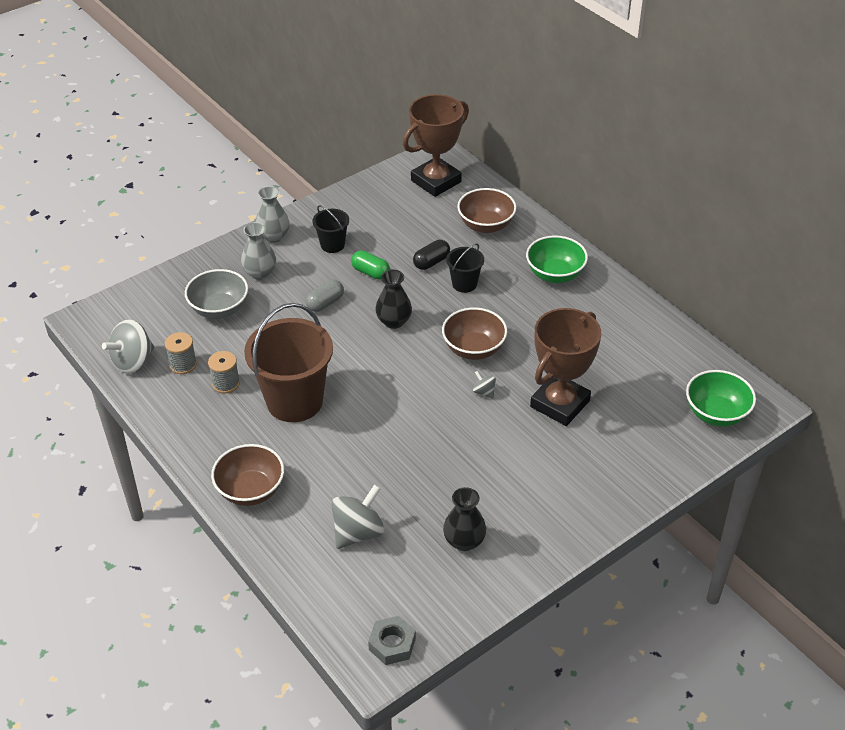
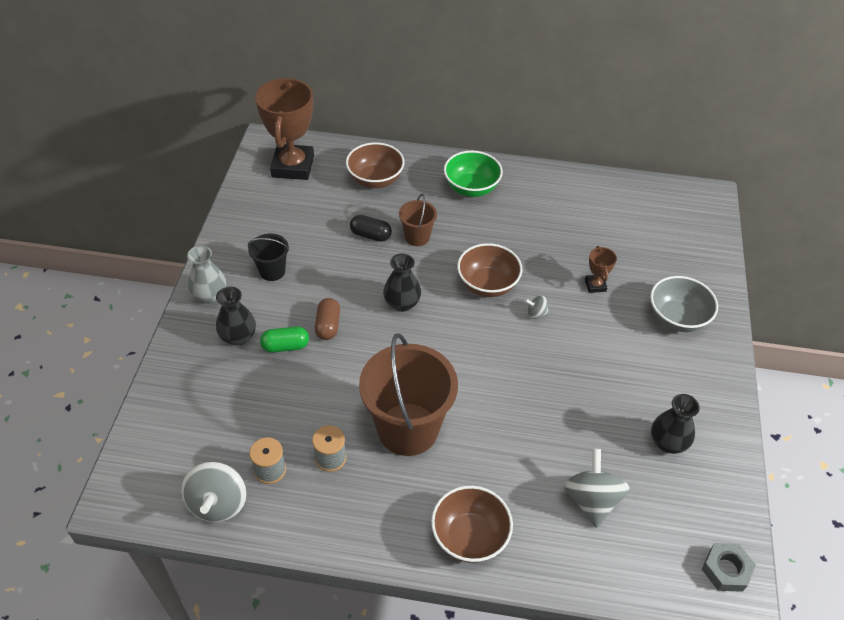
camera: 45 degrees left, 5 degrees up
(219, 309) = (241, 395): grey bowl -> grey bowl (677, 318)
(260, 273) = (238, 337): grey vase -> black vase
(325, 303) = (328, 325): grey capsule -> brown capsule
(370, 272) = (333, 274): green capsule -> green capsule (285, 346)
(431, 262) = (371, 235): black capsule -> black capsule turned 75 degrees counterclockwise
(464, 284) = (417, 237): black bucket -> brown bucket
(560, 404) = (595, 285): brown trophy -> brown trophy, size x0.44
(716, 414) = (691, 223): green bowl -> none

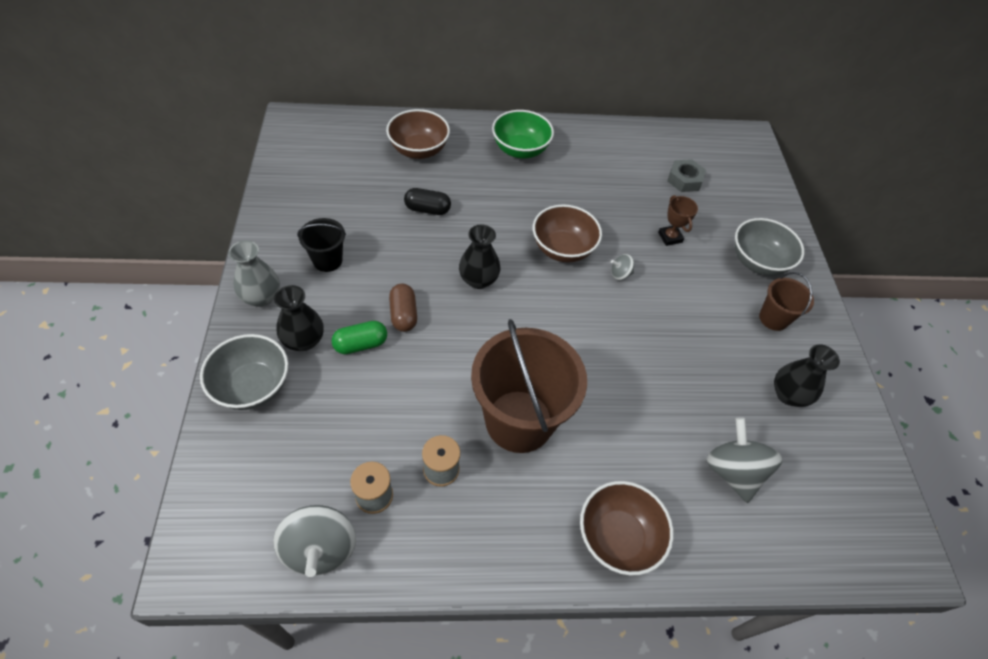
camera: 15 degrees left, 5 degrees up
(189, 369) = (253, 386): none -> grey bowl
(293, 166) = (326, 144): brown trophy -> none
(417, 237) = (477, 206): brown bucket -> brown bucket (773, 318)
(726, 570) = (887, 526): grey nut -> grey nut (684, 180)

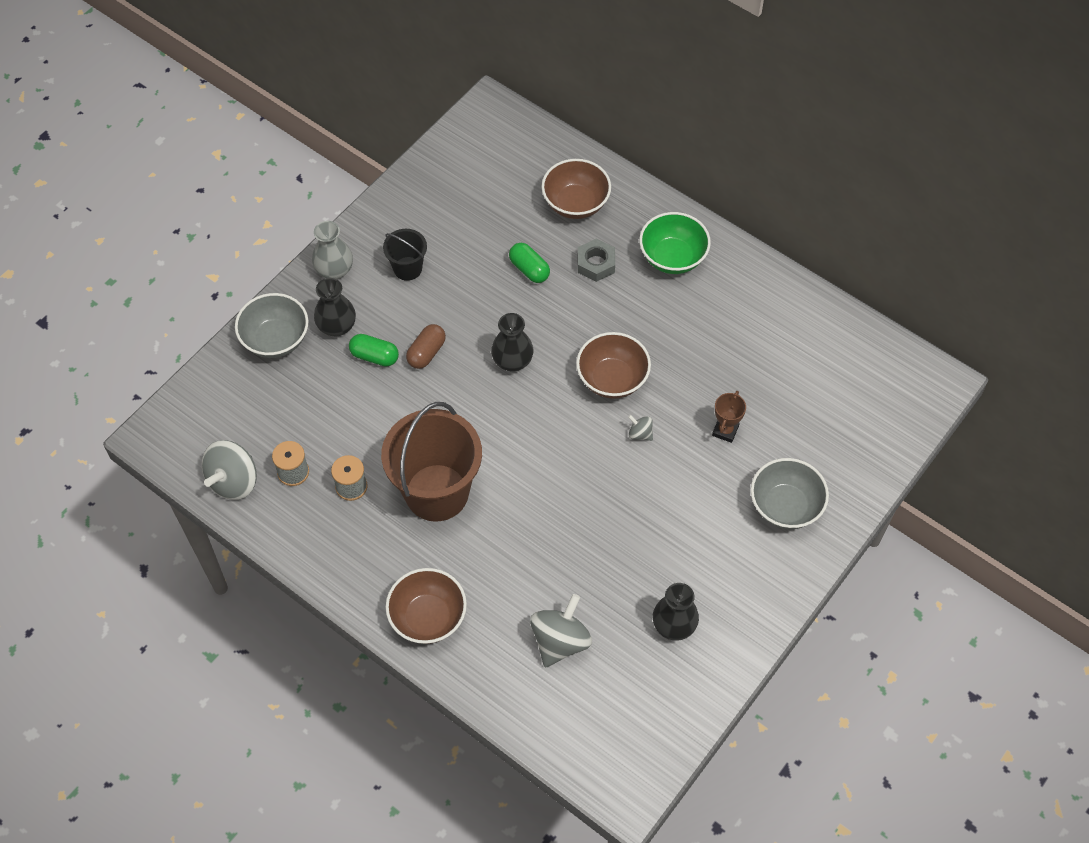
camera: 45 degrees right, 5 degrees up
(427, 209) = (529, 269): black capsule -> green capsule
(684, 180) = (807, 385): grey nut -> grey nut (596, 264)
(773, 318) = (737, 562): brown bucket -> none

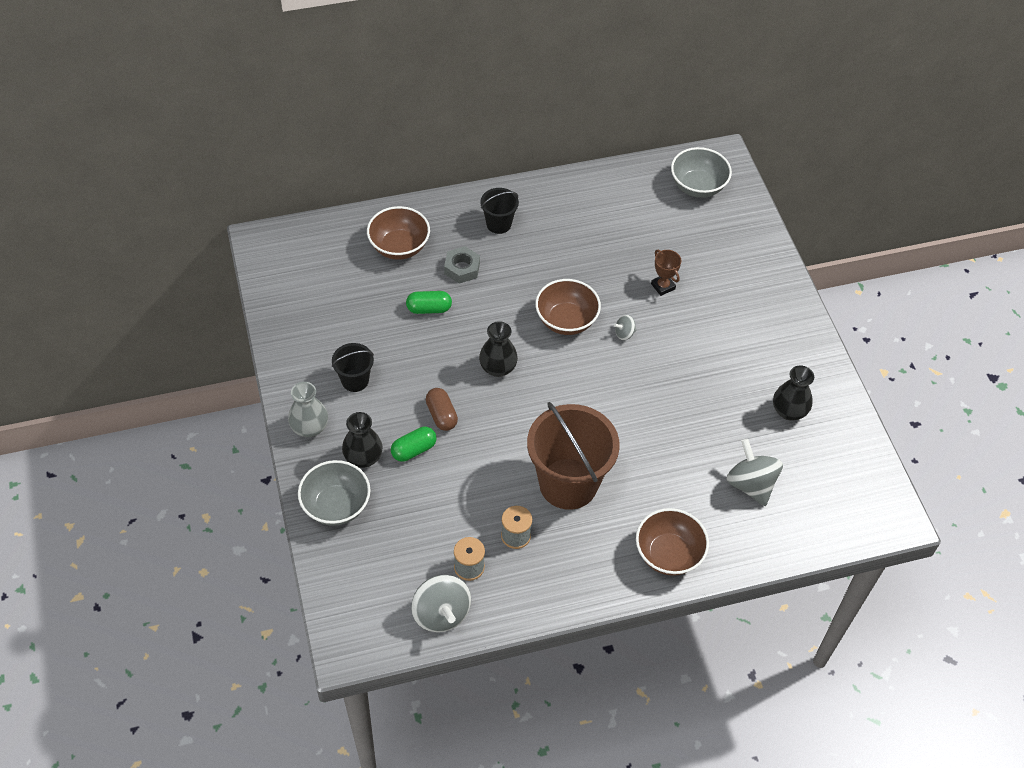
camera: 55 degrees left, 5 degrees down
(672, 257) = (498, 224): green bowl -> black bucket
(785, 506) = (747, 293): grey bowl -> grey bowl (697, 186)

